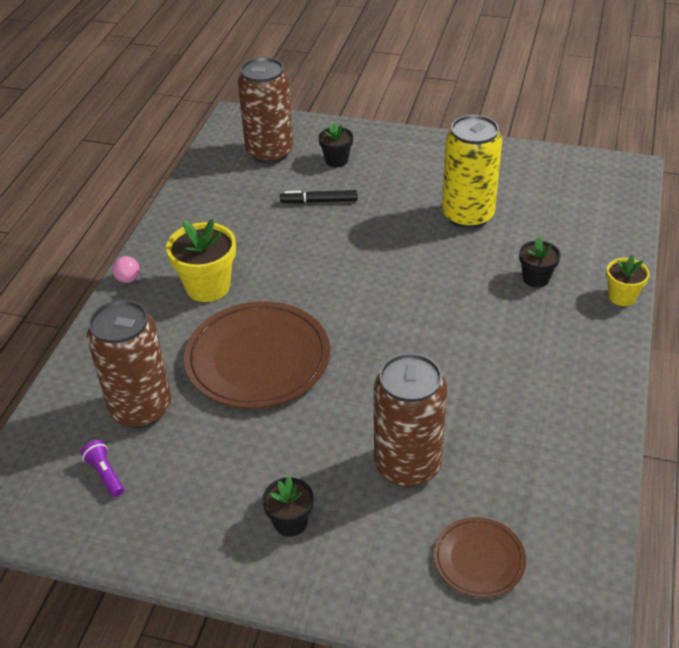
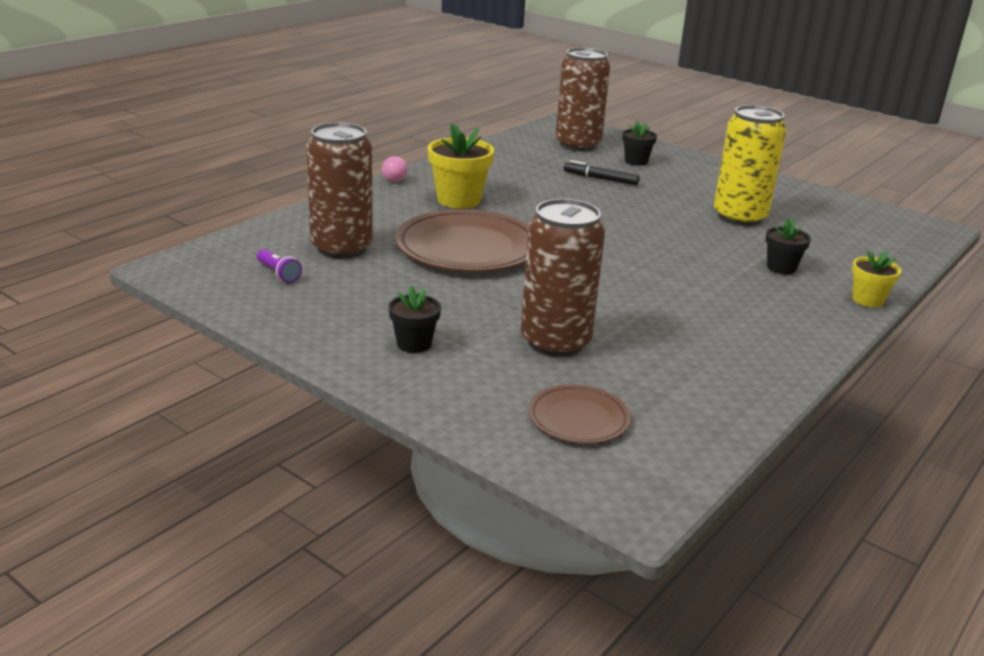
camera: 20 degrees right, 15 degrees down
(105, 474) = (278, 274): purple flashlight -> purple flashlight turned 150 degrees clockwise

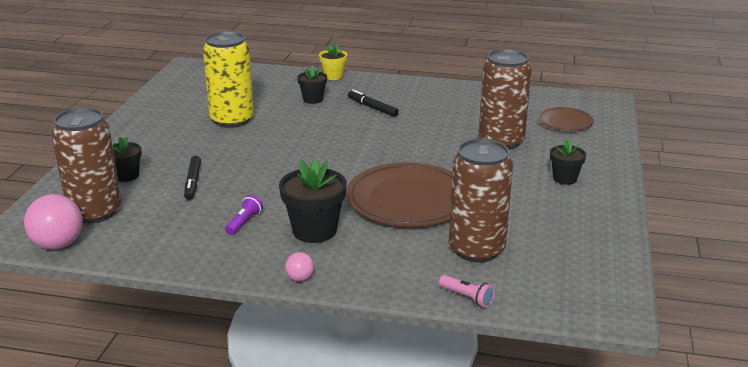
camera: 115 degrees left, 0 degrees up
(278, 274) = (553, 258): purple flashlight -> purple flashlight (244, 222)
(282, 223) = (467, 297): none -> pink flashlight
(459, 200) = (314, 231): yellow flower pot -> black flower pot
(537, 131) = (58, 244): none -> pink ball
(730, 294) = (372, 108): none -> black marker

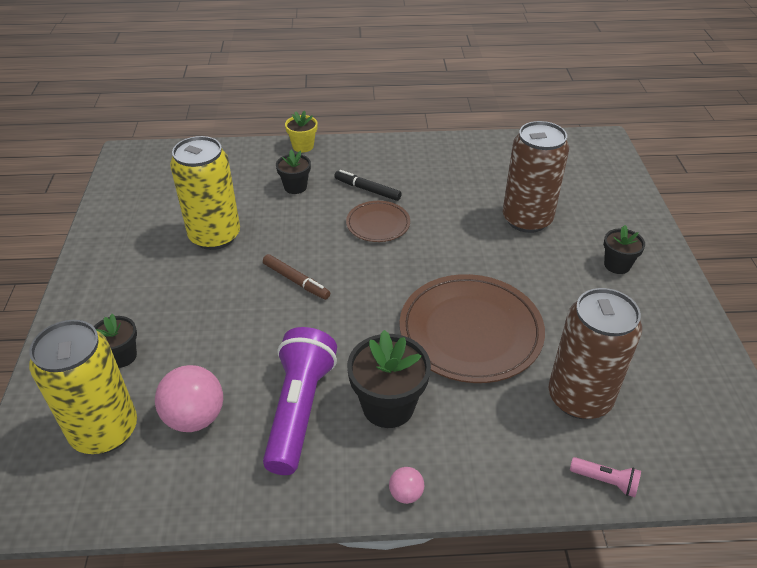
camera: 15 degrees left, 15 degrees up
(58, 244) = (77, 503): pink ball -> pink ball (195, 417)
(95, 212) = (105, 431): brown can -> yellow can
(193, 182) = (209, 351): black marker -> none
(244, 222) = (299, 409): purple flashlight -> purple flashlight, size x2.33
(282, 153) = (296, 281): none -> brown marker
(565, 122) = (577, 178): brown plate -> brown plate (378, 224)

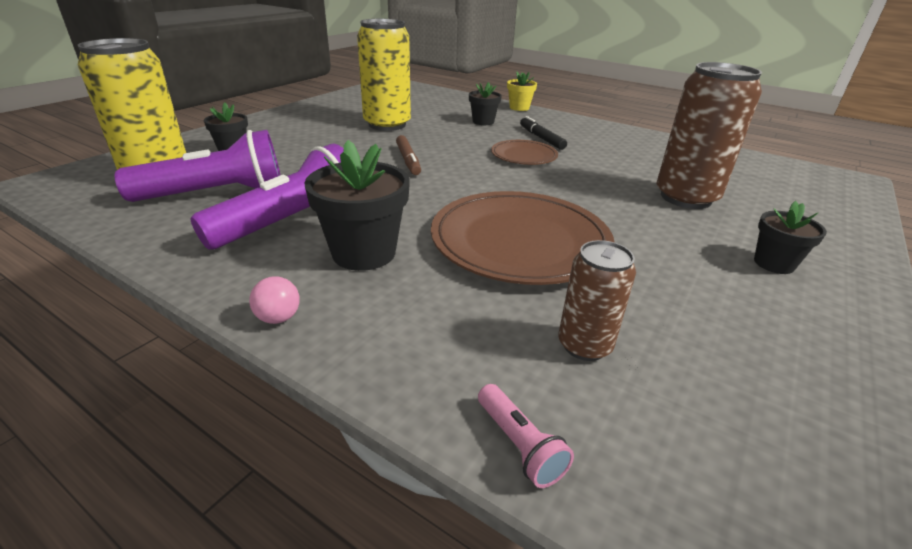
camera: 35 degrees right, 10 degrees down
(195, 417) = (217, 194): pink ball -> purple flashlight
(579, 398) = (584, 345): brown can -> brown can, size x0.55

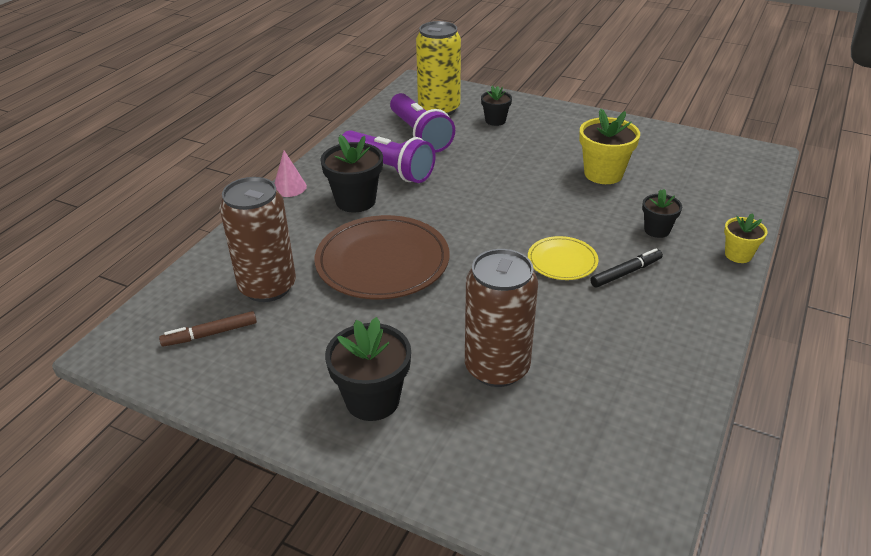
camera: 85 degrees right, 5 degrees up
(278, 318) = (289, 187): pink ball -> pink cone
(387, 124) = (603, 174): yellow can -> yellow flower pot
(408, 160) = (515, 197): brown marker -> brown marker (210, 334)
(519, 445) = (202, 265): pink flashlight -> none
(523, 155) = (562, 261): brown plate -> yellow plate
(584, 345) = (267, 287): brown can -> brown can, size x1.81
(773, 263) = (372, 400): black flower pot -> black flower pot, size x1.69

